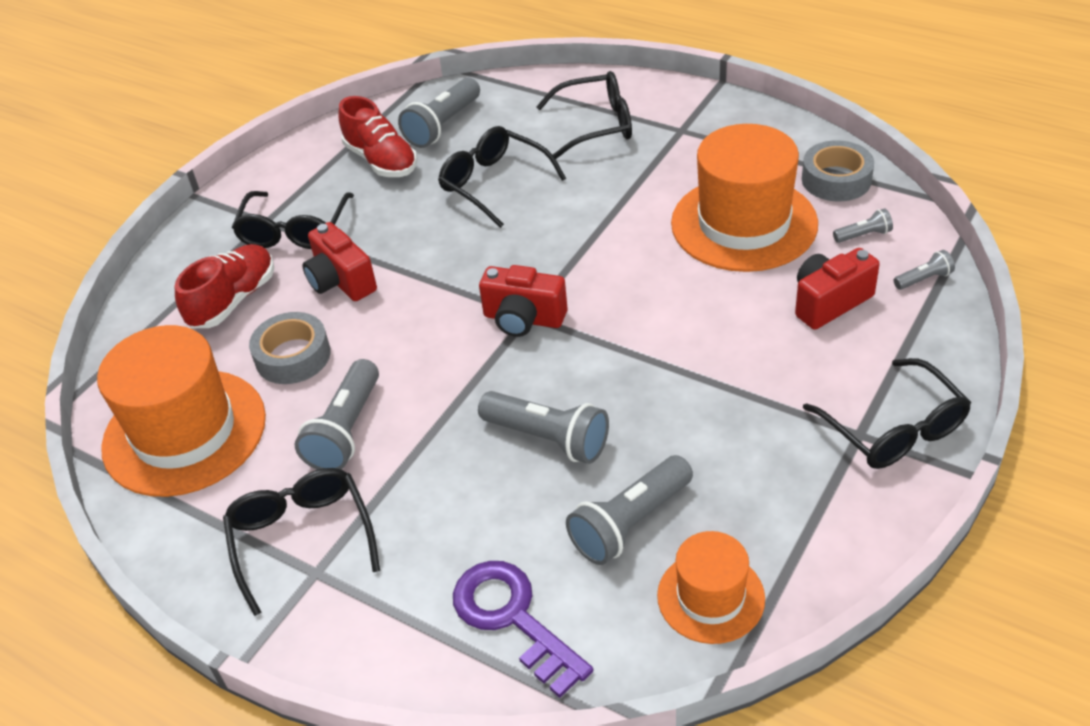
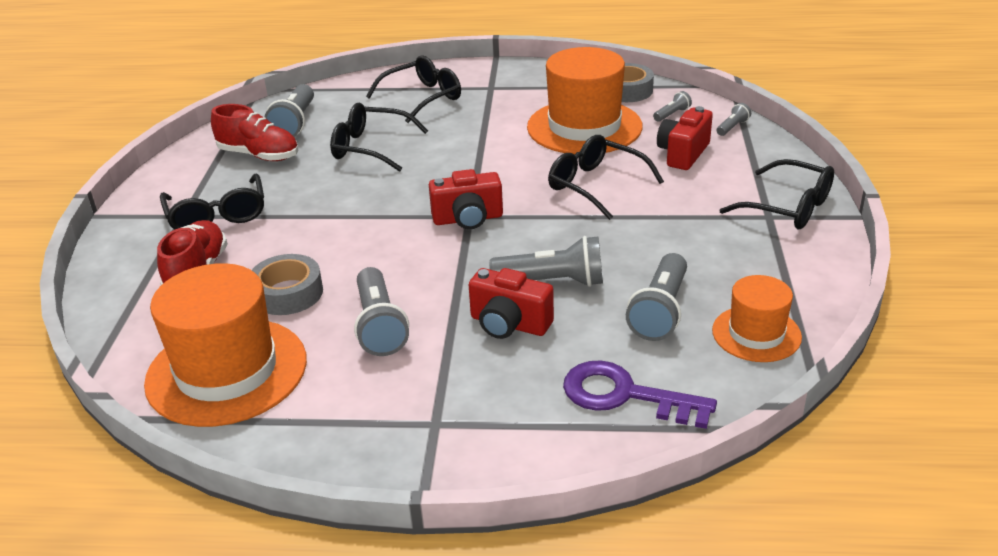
camera: 30 degrees left, 10 degrees down
(302, 540) = (404, 406): black glasses -> black glasses (596, 185)
(341, 281) = (289, 236): red camera -> red camera (509, 324)

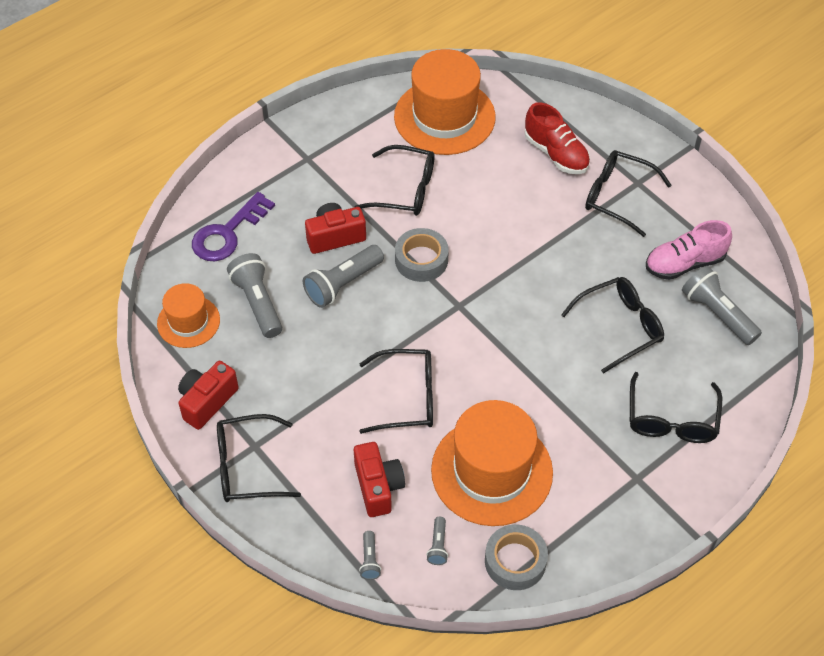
camera: 135 degrees right, 20 degrees up
(259, 155) = (684, 263): red shoe -> pink shoe
(287, 293) = (484, 175): grey tape -> grey tape (421, 260)
(379, 326) = (404, 190): grey flashlight -> black glasses
(468, 219) = (456, 302): red camera -> red camera (207, 401)
(626, 395) = (228, 233): purple key -> purple key turned 150 degrees clockwise

